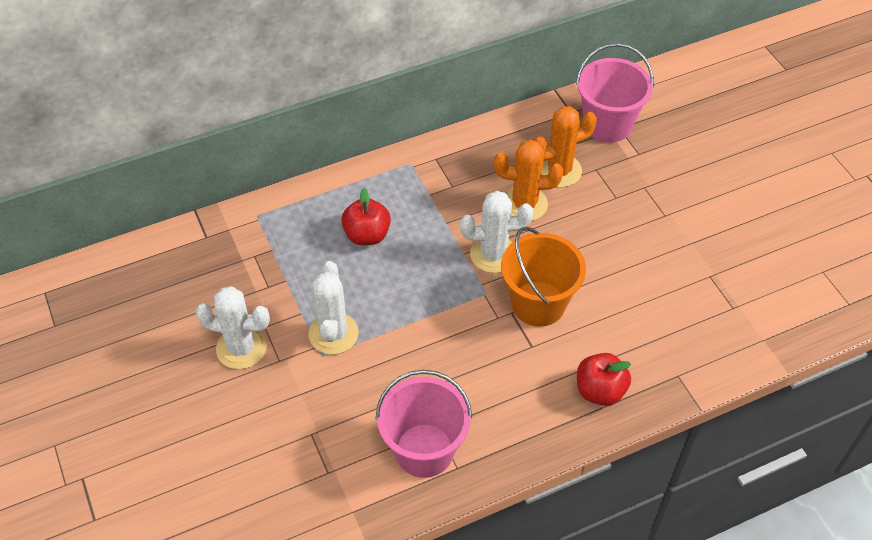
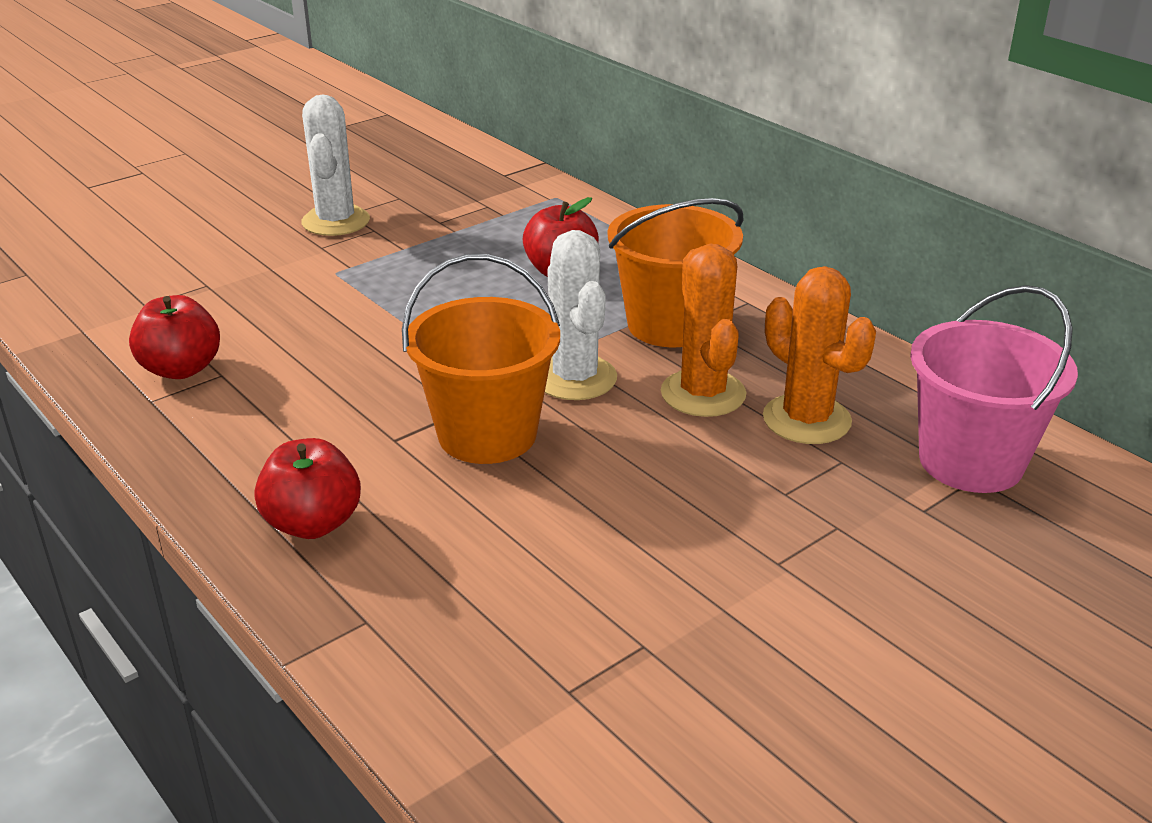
camera: 75 degrees right, 20 degrees down
(333, 333) = (374, 274): white cactus -> none
(424, 450) = (181, 369): pink bucket -> red apple
(450, 199) = (670, 325): none -> orange bucket

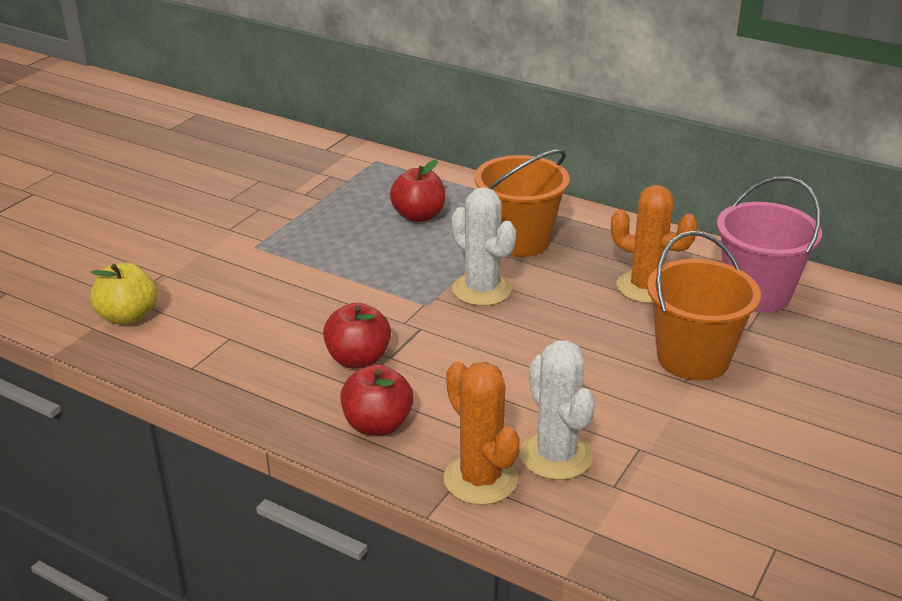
camera: 20 degrees left, 0 degrees up
(130, 326) = (128, 316): none -> yellow apple
(181, 369) = (196, 340): red apple -> red apple (358, 359)
(336, 221) = (224, 207): white cactus -> white cactus (556, 456)
(487, 434) = (450, 340): orange bucket -> orange bucket (693, 358)
(703, 394) = (571, 283): orange cactus -> orange cactus (480, 479)

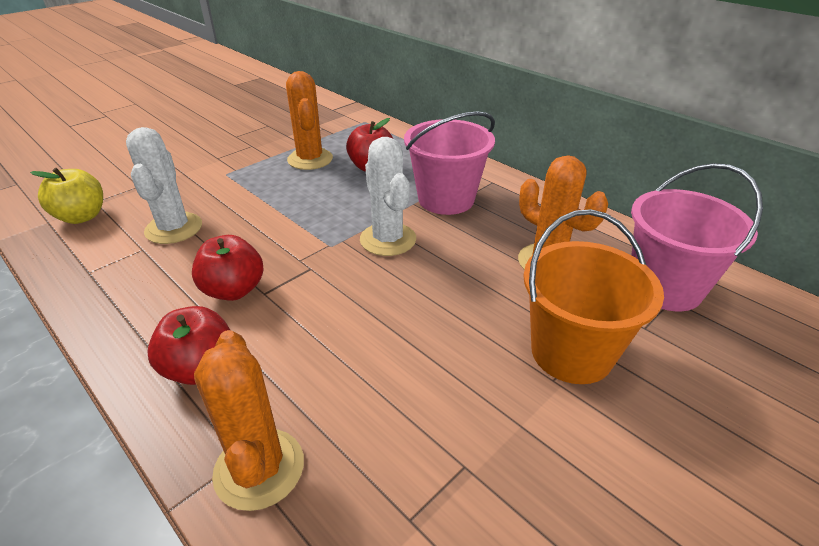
camera: 15 degrees right, 5 degrees up
(342, 216) = (310, 159): none -> orange cactus
(519, 240) = (446, 199): orange bucket -> pink bucket
(556, 456) = (361, 454): white cactus -> white cactus (174, 228)

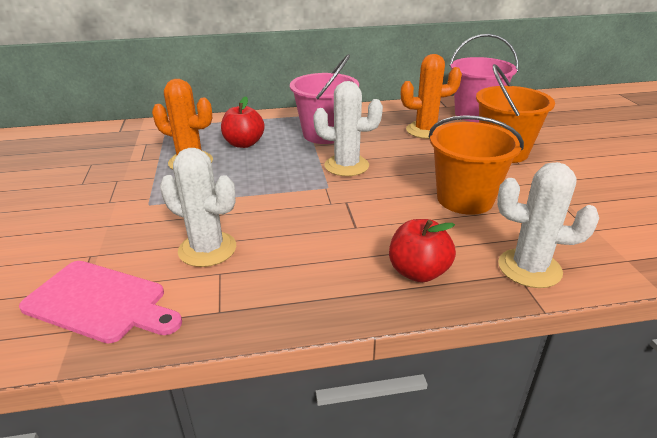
camera: 55 degrees left, 5 degrees down
(82, 217) = (100, 302): yellow apple -> pink cutting board
(234, 290) = (338, 238): red apple -> none
(259, 468) = (529, 268): orange cactus -> white cactus
(391, 355) = (465, 199): none -> orange bucket

